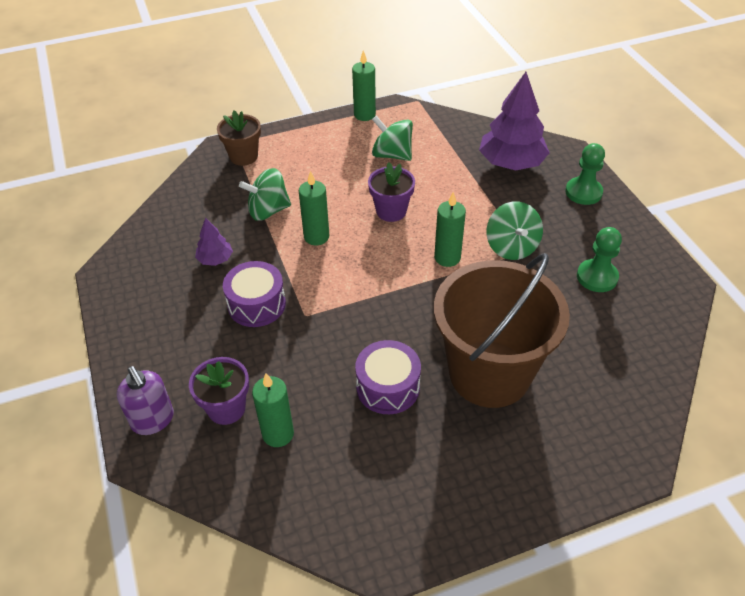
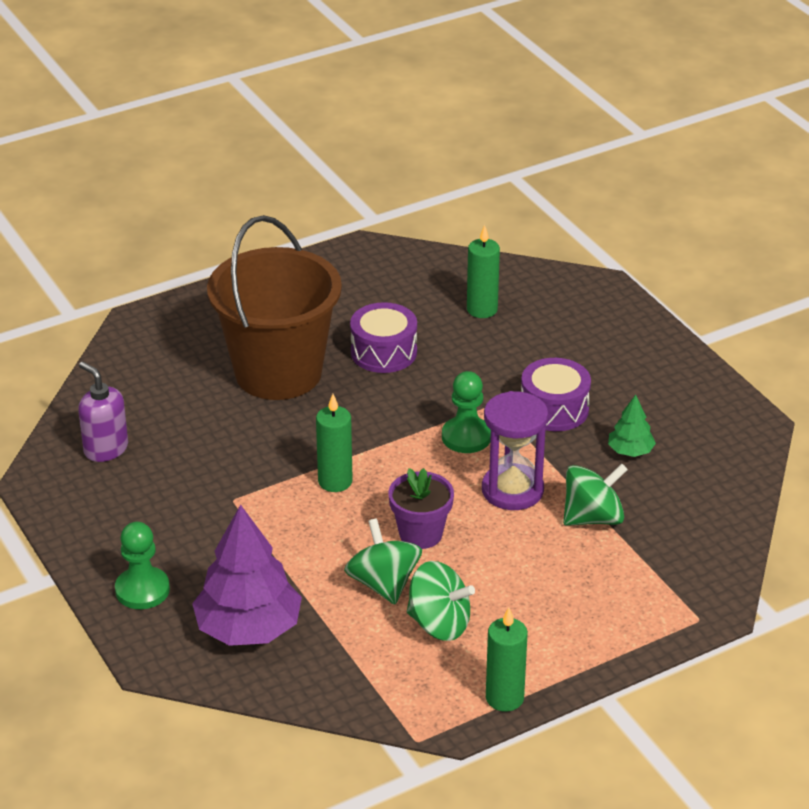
camera: 170 degrees right, 10 degrees down
(153, 420) = (608, 307): purple soap dispenser -> purple soap dispenser (105, 449)
(215, 259) = (630, 451): purple tree -> green tree
(226, 408) = (541, 322): purple flower pot -> none
(243, 156) = (671, 597): brown flower pot -> none
(316, 237) = (512, 490): green candle -> purple hourglass
(511, 247) = (251, 503): green spinning top -> green spinning top (383, 584)
(597, 277) = (145, 477): green pawn -> green pawn (466, 437)

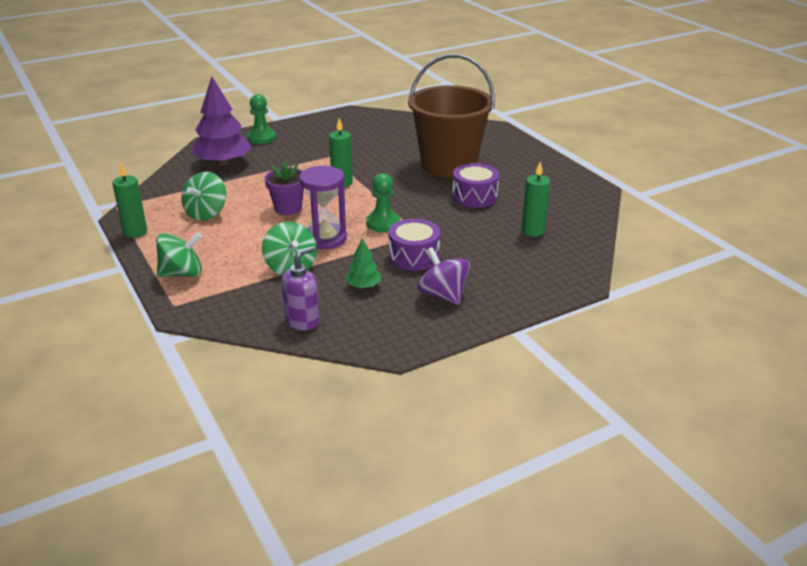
camera: 90 degrees right, 5 degrees down
(105, 449) = (376, 125): purple soap dispenser -> purple soap dispenser (303, 321)
(383, 584) = (246, 197): green spinning top -> green spinning top (182, 273)
(642, 387) = (443, 295): none -> purple spinning top

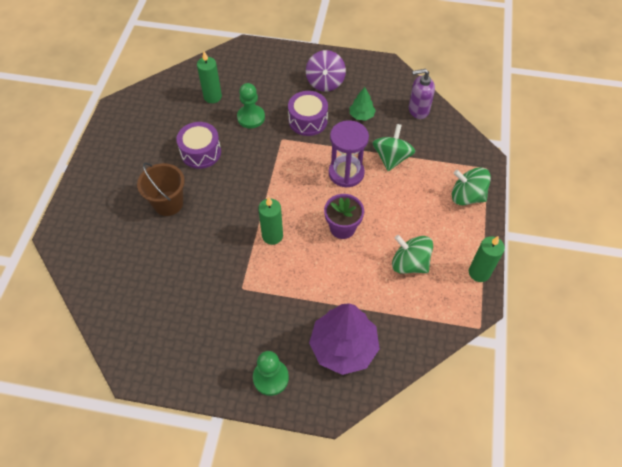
camera: 140 degrees left, 25 degrees up
(206, 213) = (409, 263): green spinning top -> green spinning top turned 120 degrees counterclockwise
(383, 223) = (293, 164): green pawn -> green pawn (251, 117)
(448, 165) = (168, 203): brown bucket -> brown bucket, size x0.54

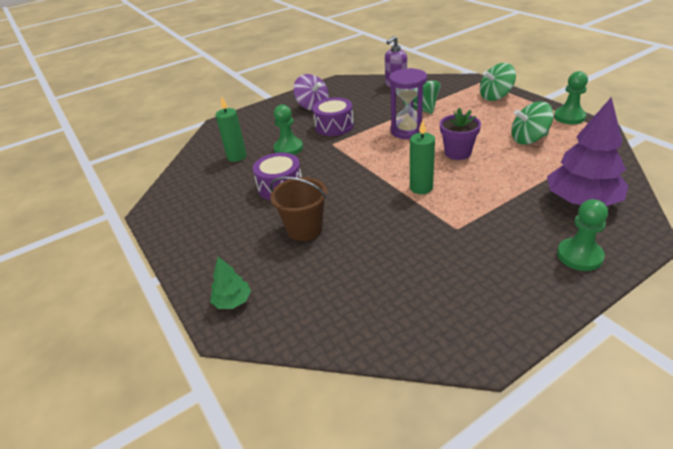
camera: 40 degrees left, 20 degrees down
(361, 115) = (365, 105): green tree -> green tree (232, 301)
(479, 272) = (569, 117): green candle -> green pawn

